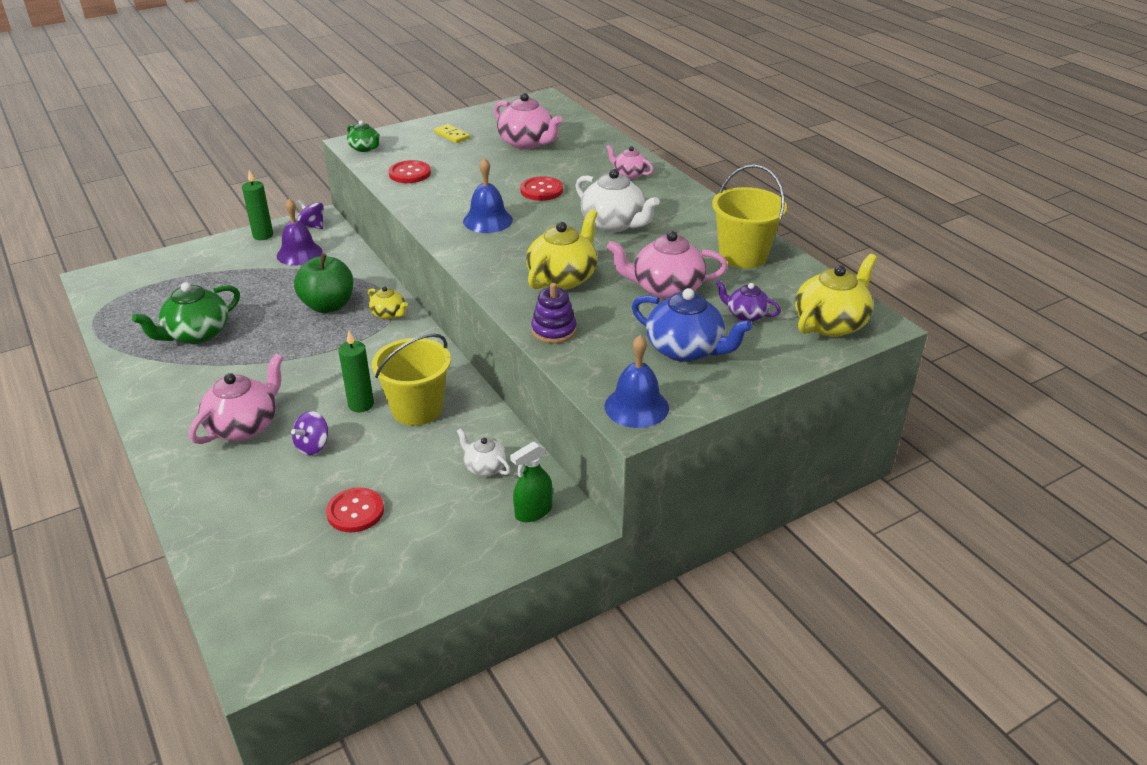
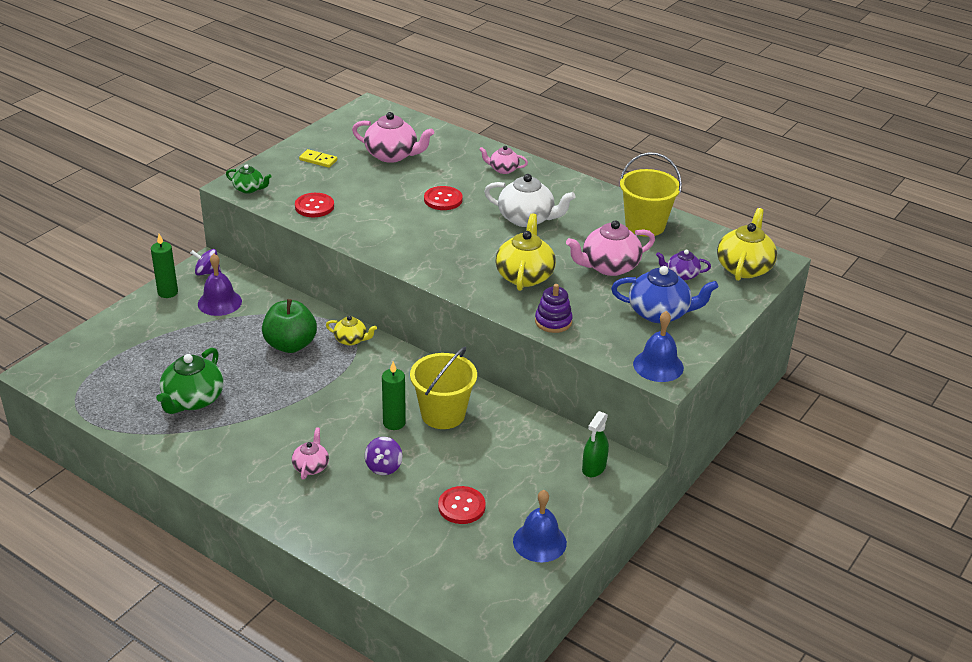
camera: 25 degrees left, 0 degrees up
(244, 426) = (311, 466): pink teapot -> pink teapot, size x0.56
(485, 467) = (532, 445): white teapot -> none
(488, 220) = (421, 237): blue bell -> blue bell (539, 542)

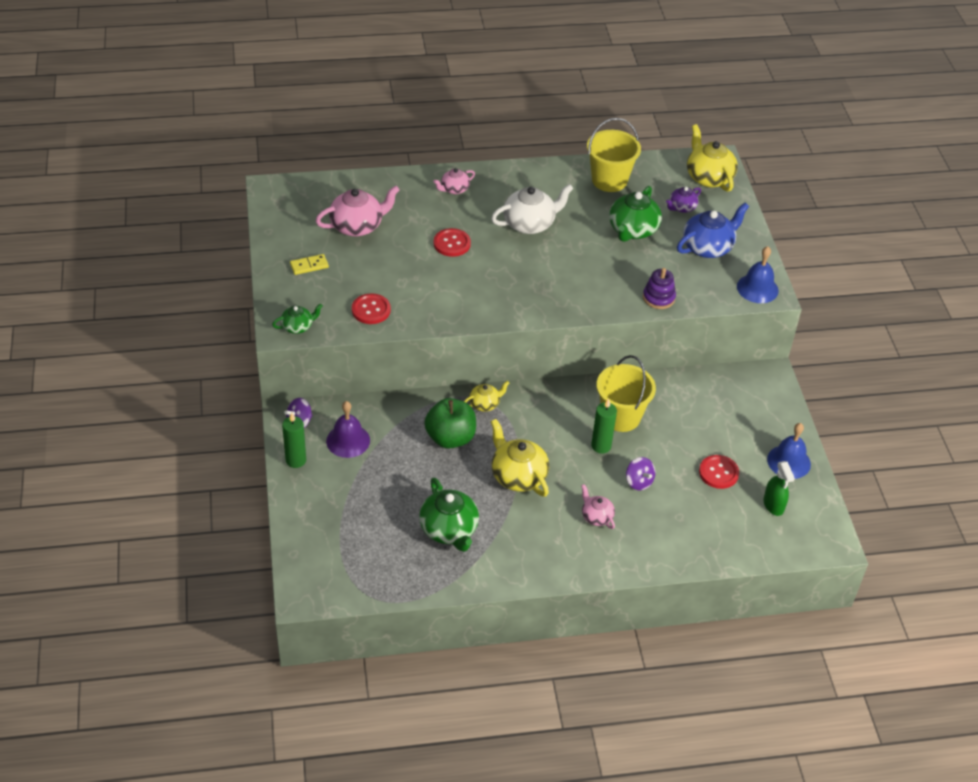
camera: 45 degrees left, 10 degrees up
(524, 276) = (593, 273): yellow teapot -> yellow teapot (518, 476)
(594, 468) = (753, 388): green spray bottle -> green spray bottle (773, 505)
(609, 266) = (632, 230): pink teapot -> green teapot

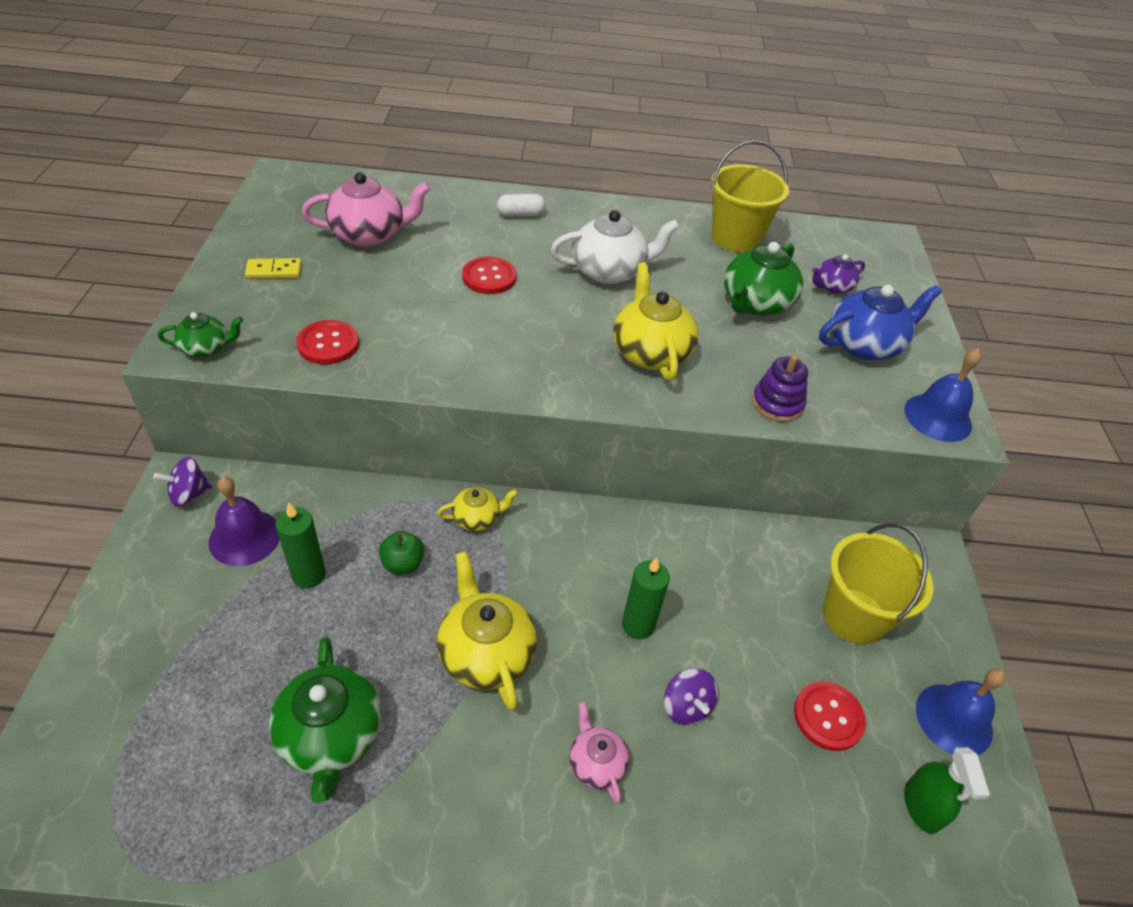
camera: 10 degrees right, 0 degrees up
(296, 460) = (148, 554): green candle -> green candle (309, 575)
(450, 438) = (403, 563): green apple -> green apple, size x0.53
(454, 189) = (521, 214): pink teapot -> white capsule
(621, 417) = (682, 580): yellow bucket -> yellow bucket (854, 616)
(708, 177) = (875, 256): yellow teapot -> yellow teapot (650, 352)

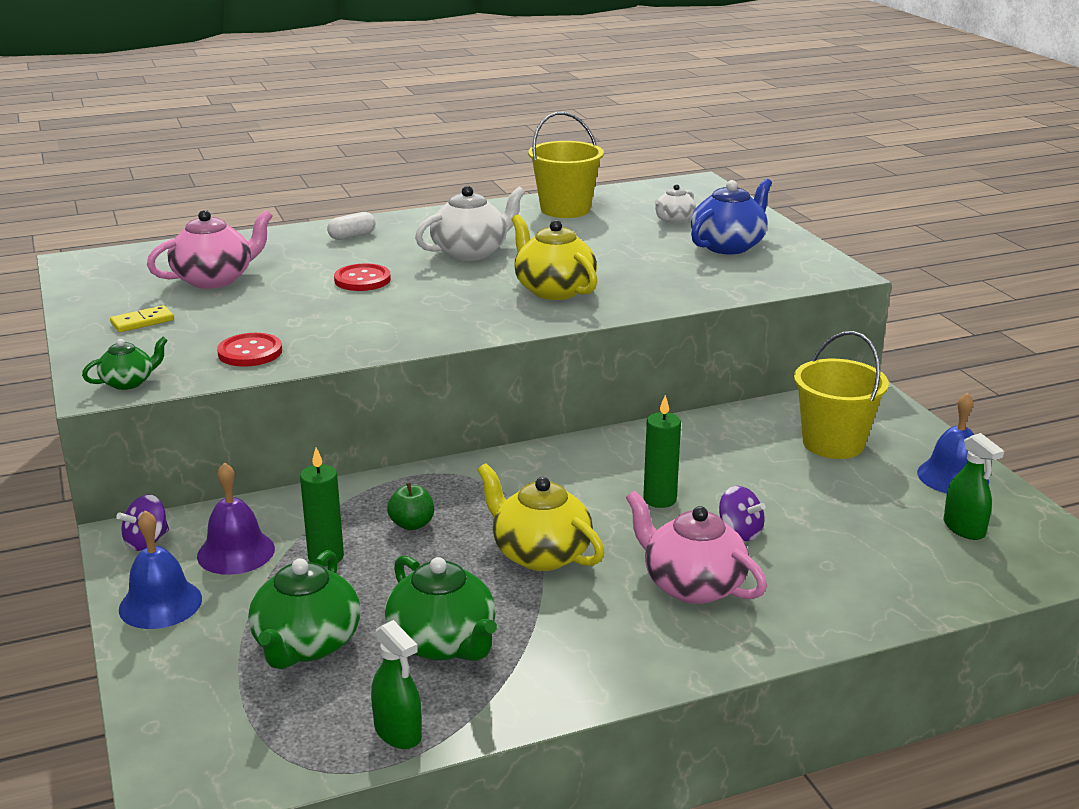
camera: 20 degrees left, 20 degrees down
(219, 840) = (398, 732): none -> green spray bottle
(477, 518) = (457, 478): yellow teapot -> none
(596, 763) = (692, 585): pink teapot -> pink teapot, size x1.79
(755, 303) = (617, 243): green teapot -> green teapot (306, 644)
(777, 404) = (686, 293): purple stacking toy -> none
(828, 717) = (857, 504): red button -> none
(832, 287) = (674, 220): purple teapot -> white teapot
(938, 417) = (819, 271): blue bell -> blue bell (160, 604)

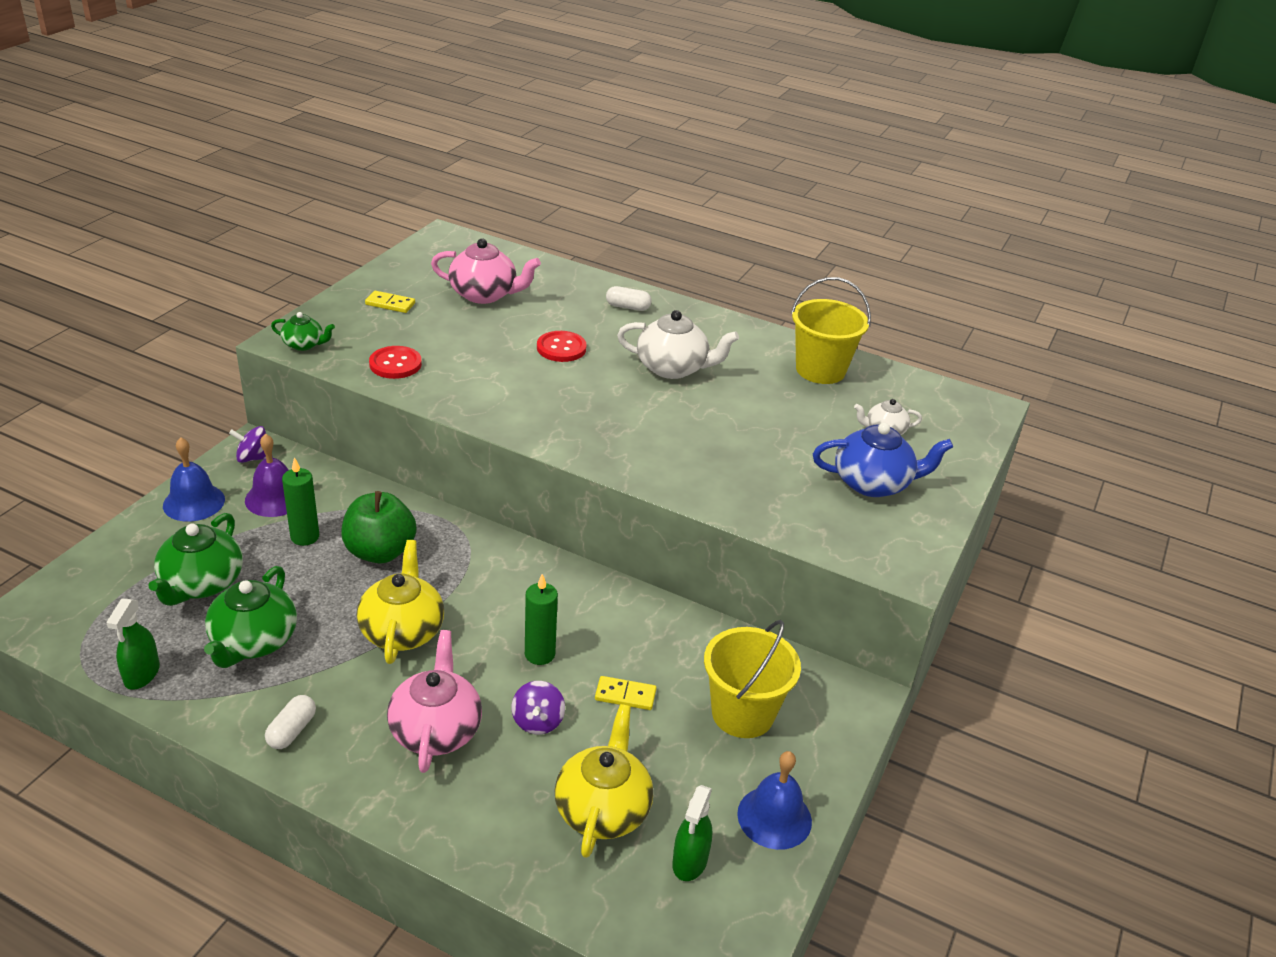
camera: 45 degrees right, 10 degrees up
(306, 644) = (201, 584): green teapot -> green teapot turned 45 degrees counterclockwise
(412, 524) = (380, 552): green apple -> green apple, size x1.88
(553, 290) = (658, 436): yellow teapot -> yellow teapot (603, 809)
(601, 664) = (292, 731): none -> white capsule
(756, 482) = (625, 695): none -> yellow domino

